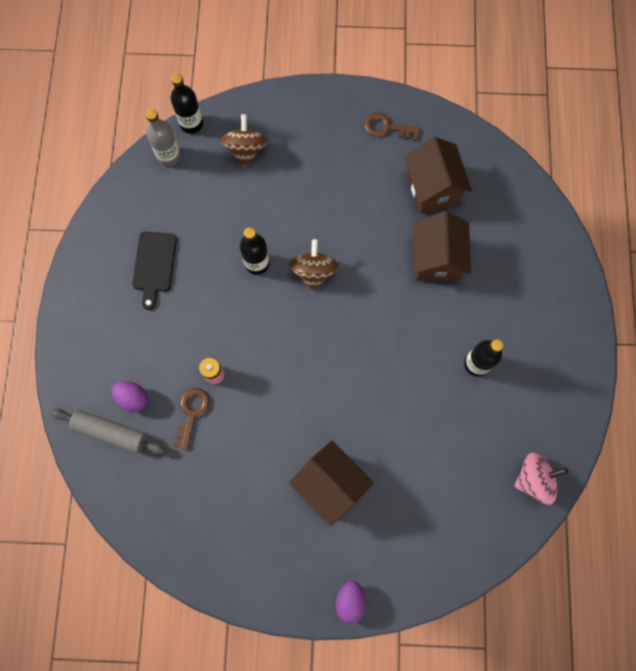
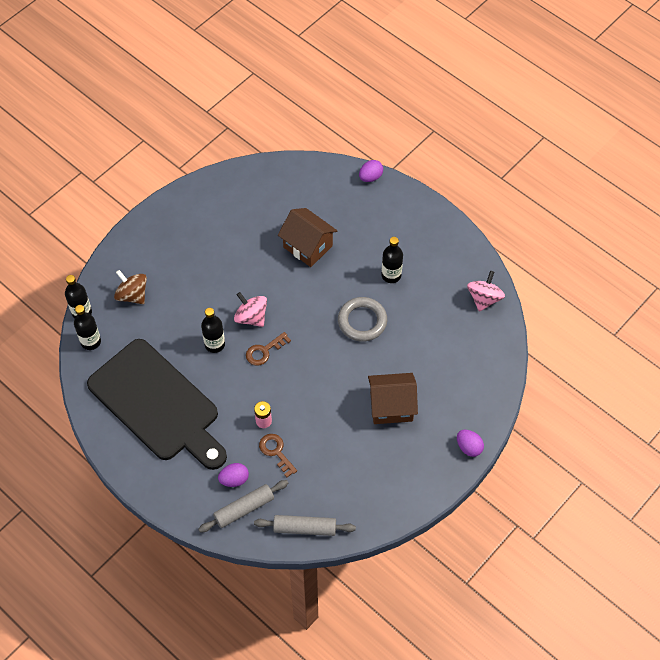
camera: 50 degrees left, 15 degrees down
(134, 506) = (304, 528): none -> grey rolling pin
(154, 265) = (157, 404): black cutting board -> black cutting board, size x2.41
(169, 156) = (91, 341): grey bottle -> black bottle
(313, 271) = (251, 317): brown spinning top -> pink spinning top
(386, 127) = (198, 208): brown key -> brown key (264, 351)
(400, 378) = (362, 321): none -> grey ring
(432, 188) = (261, 214): brown house -> none
(569, 252) = (370, 177): none -> purple egg

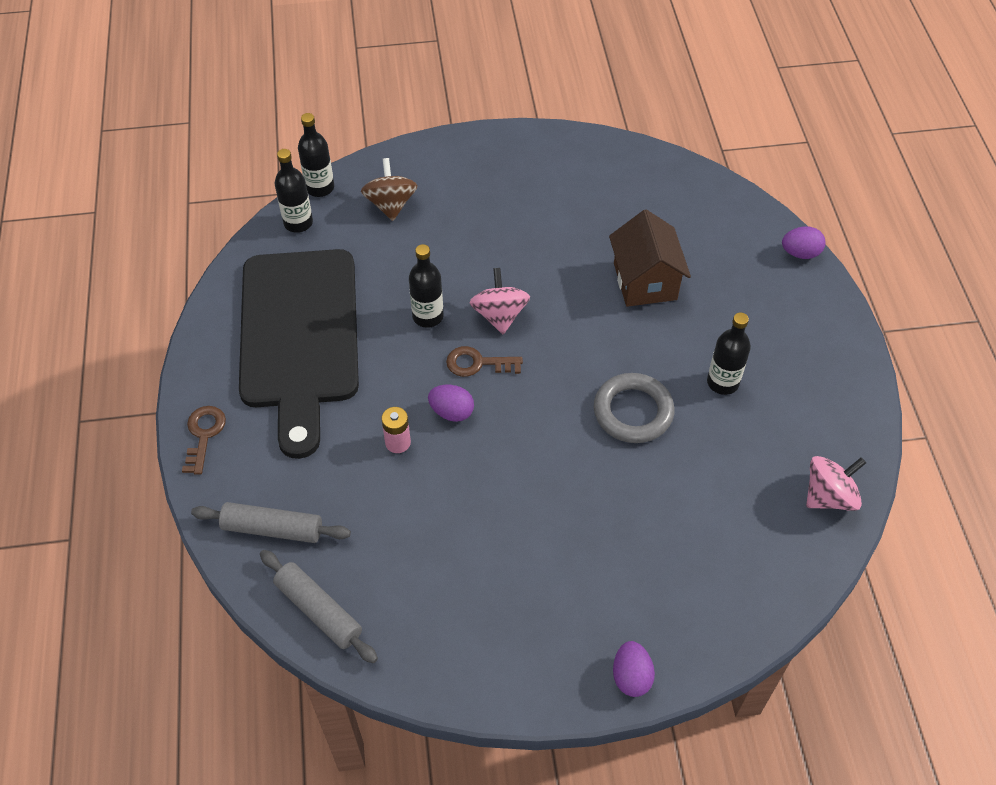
camera: 40 degrees right, 5 degrees down
(234, 479) = (296, 485): purple egg -> purple egg (452, 412)
(276, 452) = (376, 490): brown key -> brown key (204, 434)
(391, 406) = (573, 543): brown house -> none

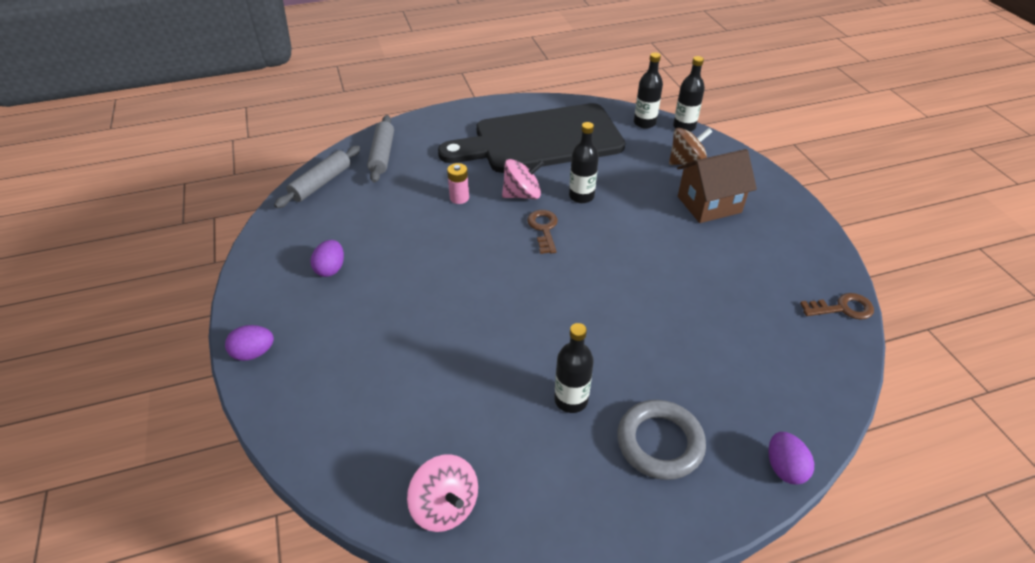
camera: 80 degrees right, 10 degrees down
(204, 434) = (450, 116): brown key -> brown key (843, 308)
(452, 412) = (492, 221): purple egg -> purple egg (331, 269)
(499, 315) = (597, 235): pink spinning top -> pink spinning top (522, 195)
(633, 412) = (518, 331): grey ring -> grey ring (660, 442)
(645, 281) = (677, 327): brown house -> brown house (709, 204)

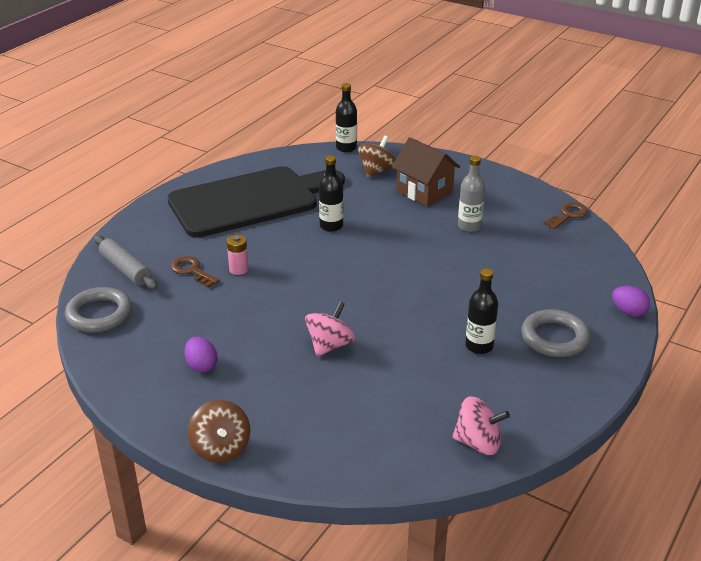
camera: 40 degrees left, 10 degrees down
(254, 353) = (221, 448): purple egg -> brown spinning top
(321, 183) = (99, 314): grey rolling pin -> grey ring
(522, 195) = (285, 245): pink spinning top -> pink spinning top (330, 345)
(541, 140) = (249, 201): black cutting board -> black cutting board turned 150 degrees counterclockwise
(543, 228) = (331, 259): brown key -> brown key (192, 271)
(644, 123) = (314, 156): black bottle -> none
(709, 204) = (424, 192): brown house -> brown house turned 75 degrees counterclockwise
(713, 263) = (469, 226): none -> grey bottle

